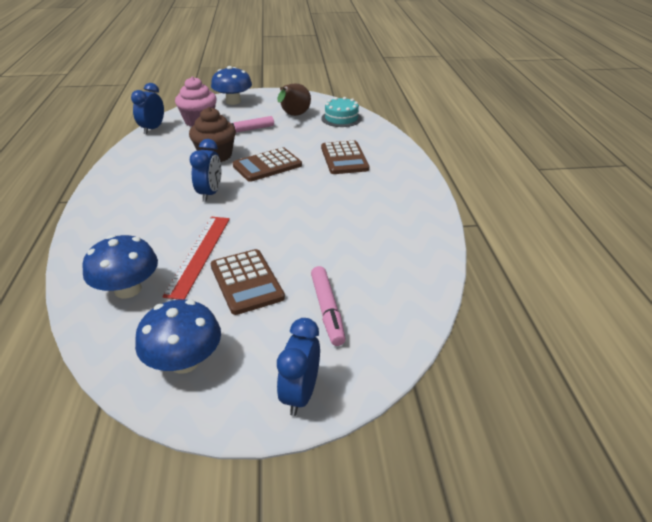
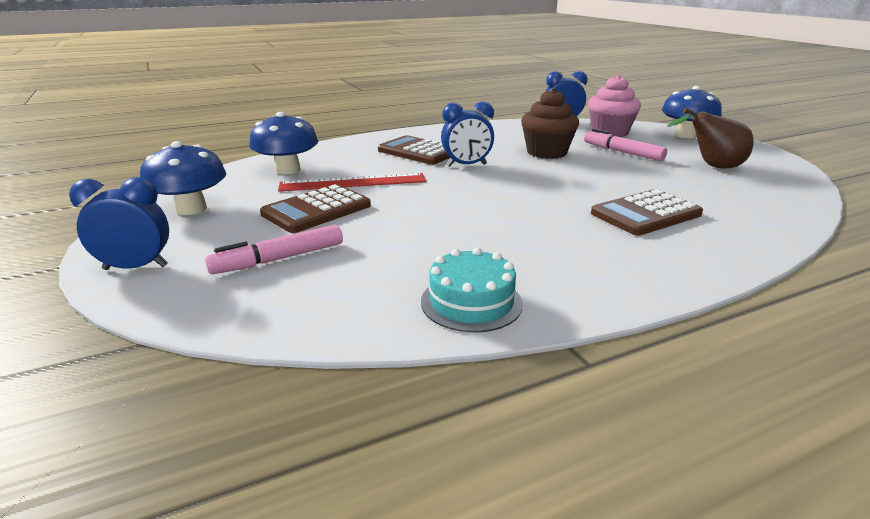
camera: 70 degrees right, 10 degrees down
(267, 165) = (559, 177): brown calculator -> brown calculator (418, 152)
(341, 118) = (766, 193): turquoise cake -> turquoise cake (471, 302)

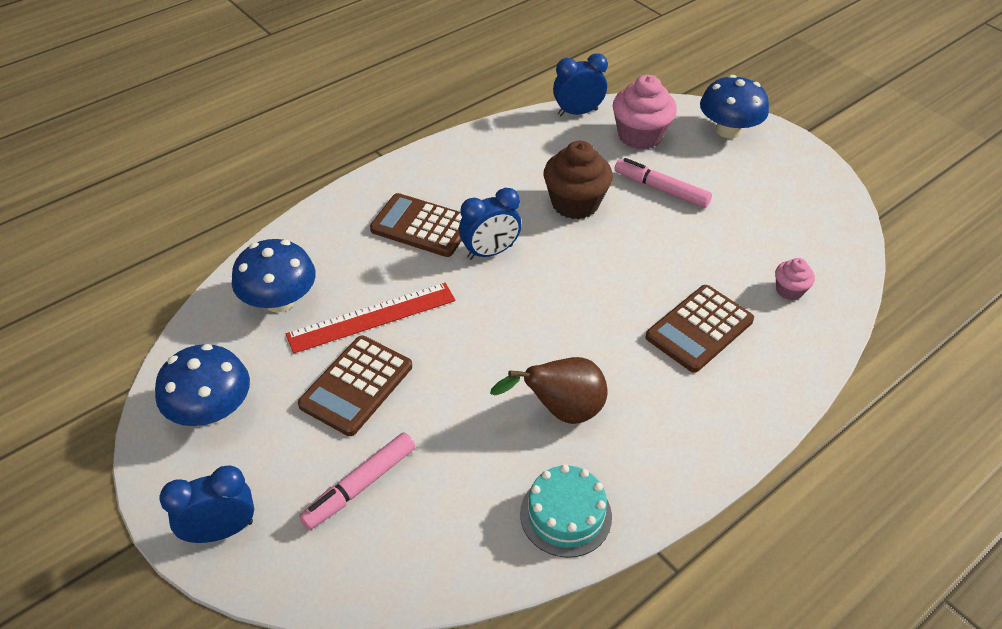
camera: 15 degrees left, 20 degrees up
(711, 167) = (759, 210): brown pear -> brown pear (561, 411)
(740, 204) = (789, 290): none -> pink cupcake

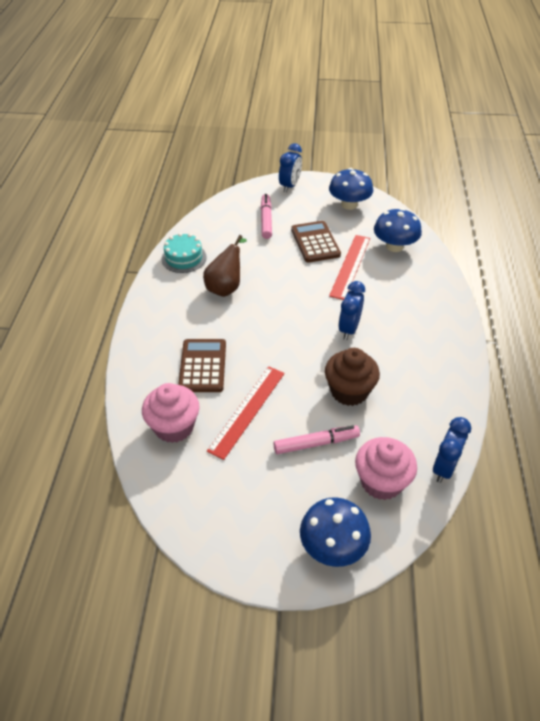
camera: 135 degrees right, 0 degrees up
(422, 226) = (398, 317): brown calculator -> none
(696, 254) = (247, 410): none -> red ruler
(789, 290) = (174, 427): pink cupcake -> pink cupcake, size x1.91

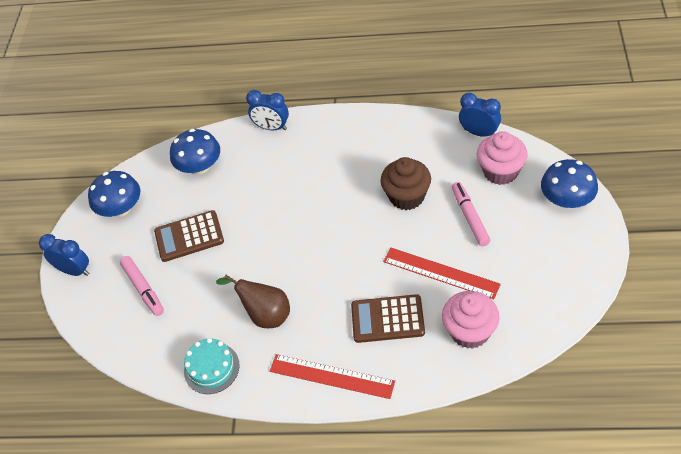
camera: 85 degrees left, 5 degrees up
(266, 220) = (143, 289): pink marker -> pink marker turned 120 degrees counterclockwise
(349, 329) = (326, 200): blue clock -> blue clock (272, 127)
(350, 266) = (231, 203): red ruler -> red ruler (331, 376)

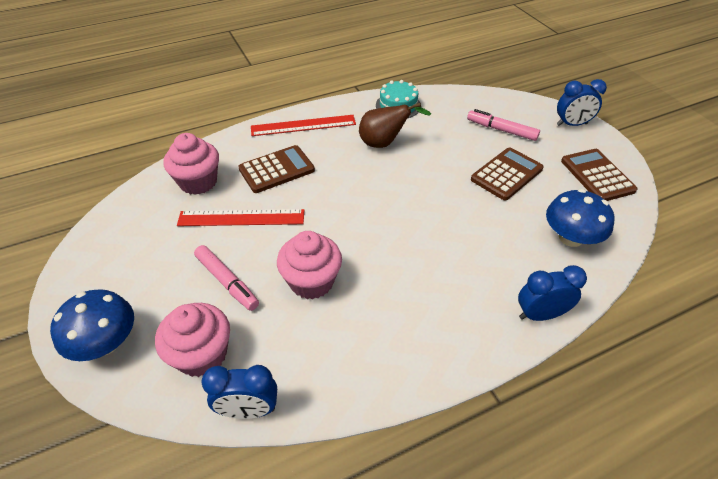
camera: 145 degrees right, 5 degrees down
(121, 209) = (597, 176): blue mushroom -> brown calculator
(406, 196) = (311, 281): brown cupcake -> pink cupcake

